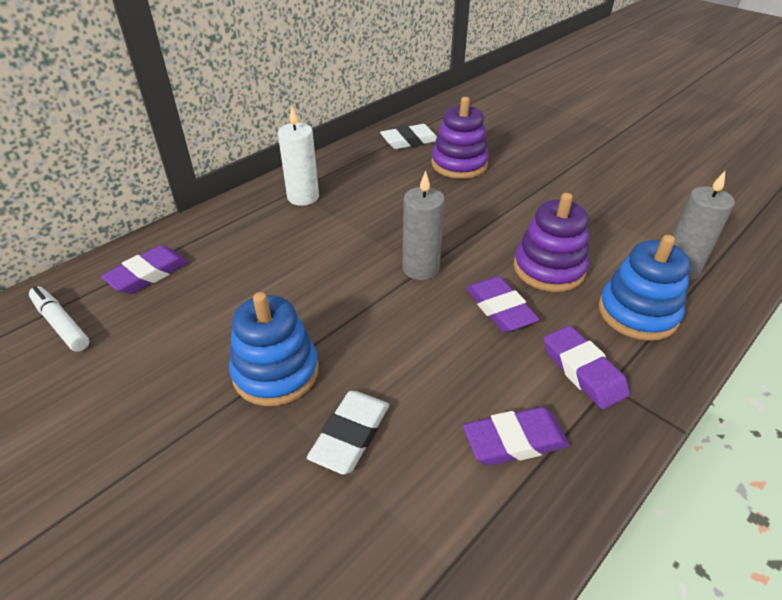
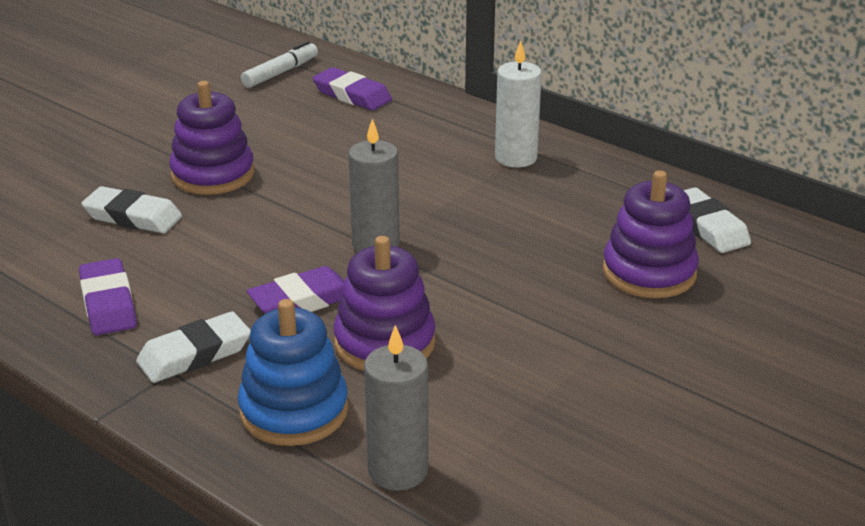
camera: 85 degrees right, 10 degrees down
(276, 372) = (213, 174): blue stacking toy -> purple stacking toy
(583, 371) = (195, 354): purple eraser -> white eraser

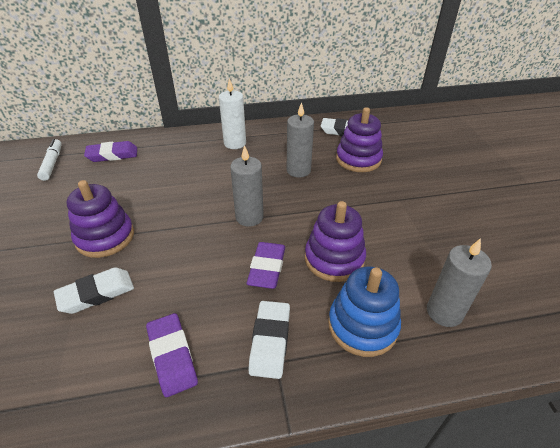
camera: 50 degrees left, 10 degrees up
(108, 303) = (172, 356): purple eraser -> purple eraser turned 45 degrees clockwise
(534, 235) = (298, 170): none -> grey candle

